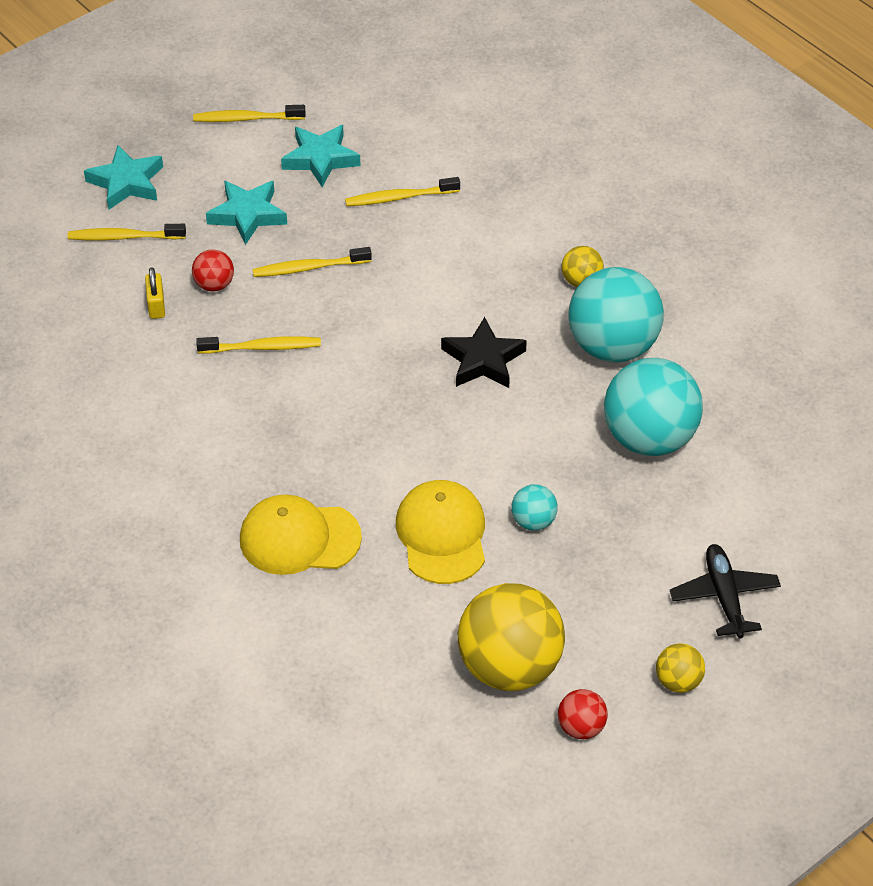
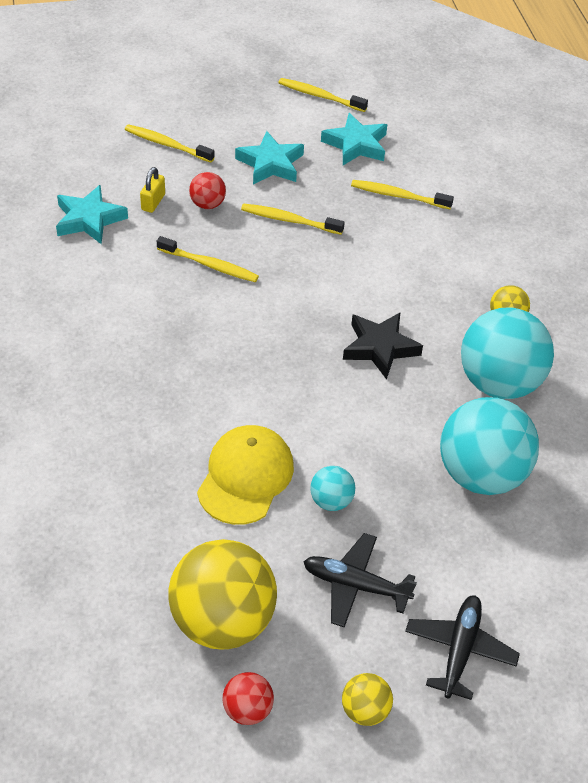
camera: 25 degrees right, 0 degrees up
(126, 182) = (198, 107): turquoise star -> turquoise star (89, 219)
(299, 538) = (128, 427): yellow cap -> none
(603, 584) = (355, 585): none -> black plane

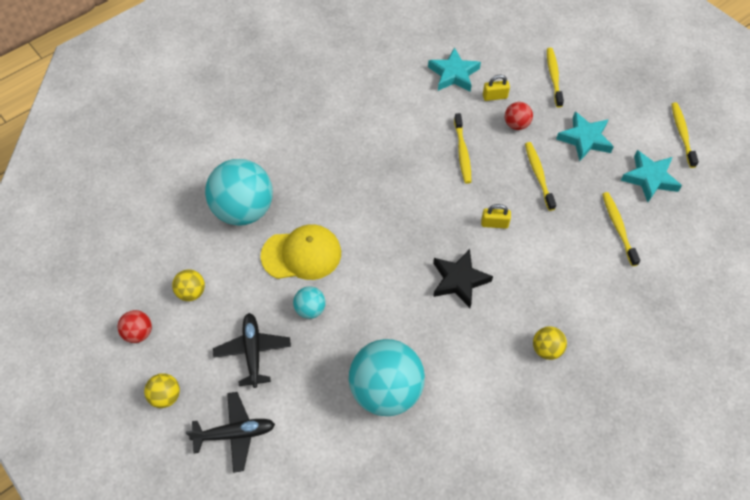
camera: 65 degrees right, 10 degrees up
(222, 621) = (191, 292): yellow ball -> yellow ball, size x0.46
(326, 285) = (494, 223): none -> yellow padlock
(499, 383) = (478, 369): turquoise ball -> turquoise ball (244, 210)

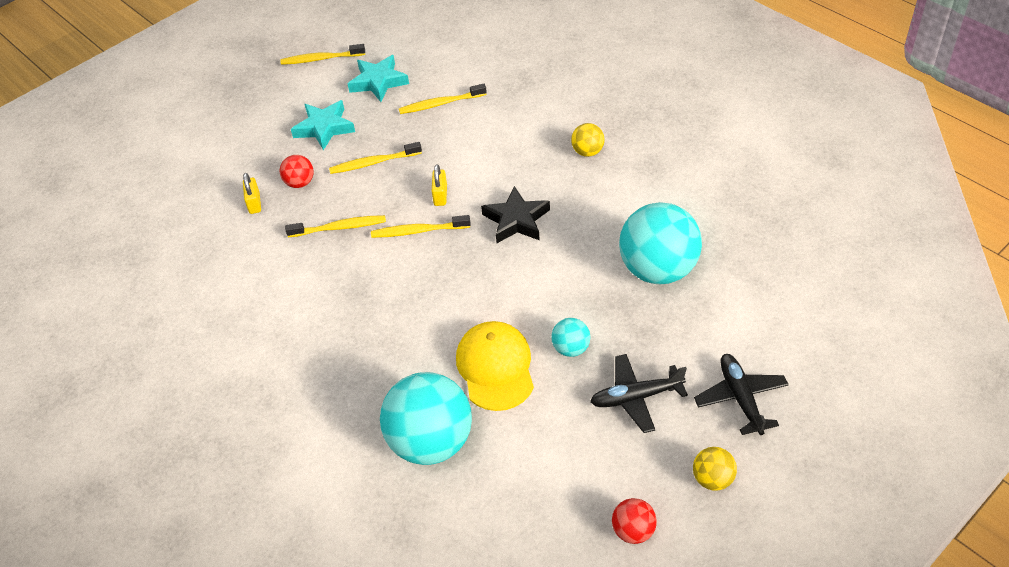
camera: 90 degrees left, 10 degrees down
(191, 292) = (564, 480): yellow ball -> none
(453, 74) = (212, 243): turquoise star -> none
(553, 77) = (229, 154): yellow toothbrush -> yellow toothbrush (418, 231)

